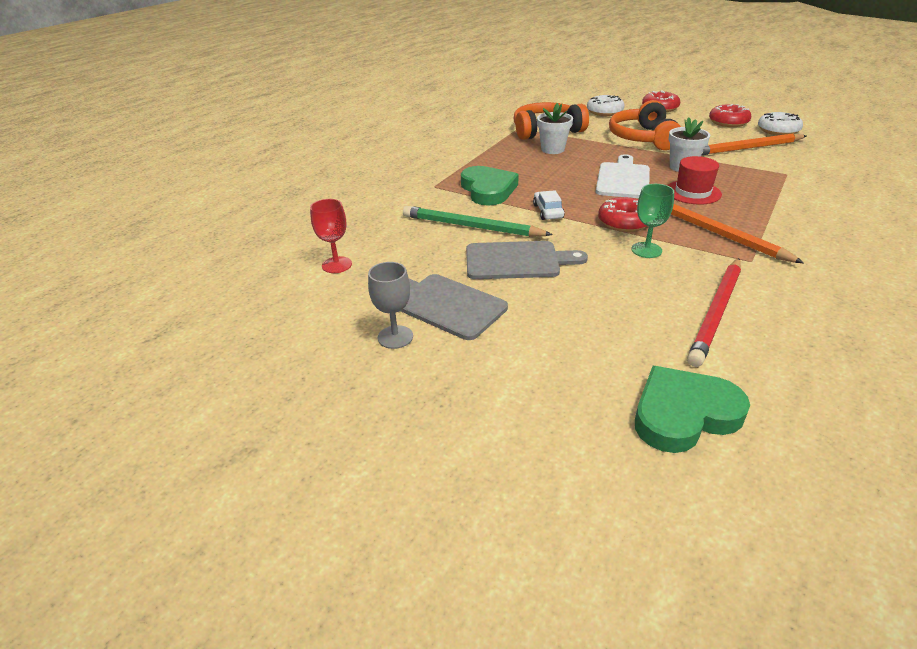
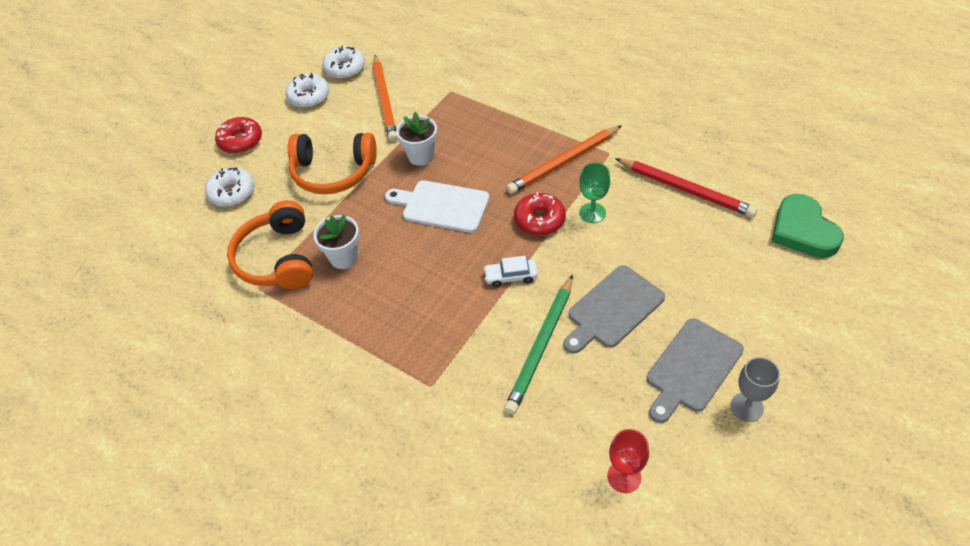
camera: 85 degrees left, 15 degrees up
(488, 190) = (450, 328): green heart -> none
(517, 261) = (612, 309): grey cutting board -> grey cutting board turned 135 degrees counterclockwise
(692, 192) = (481, 160): red hat -> none
(728, 122) = (309, 97): red donut -> white donut

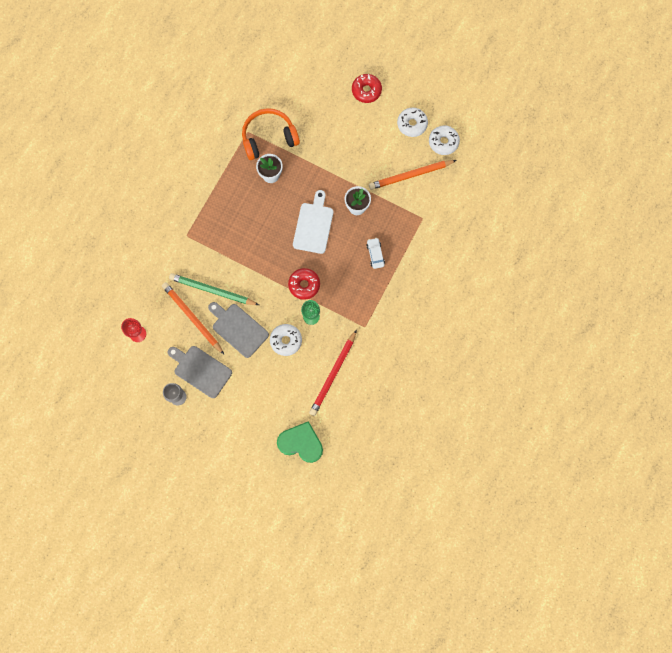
camera: 80 degrees right, 25 degrees up
(232, 193) = (320, 98): white donut -> white donut (286, 341)
(333, 172) = (340, 155): orange headphones -> none
(511, 276) = (260, 271): white car -> white car (375, 254)
(564, 162) = (355, 298): orange pencil -> orange pencil (192, 318)
(803, 231) = (301, 443): green heart -> green heart turned 45 degrees clockwise

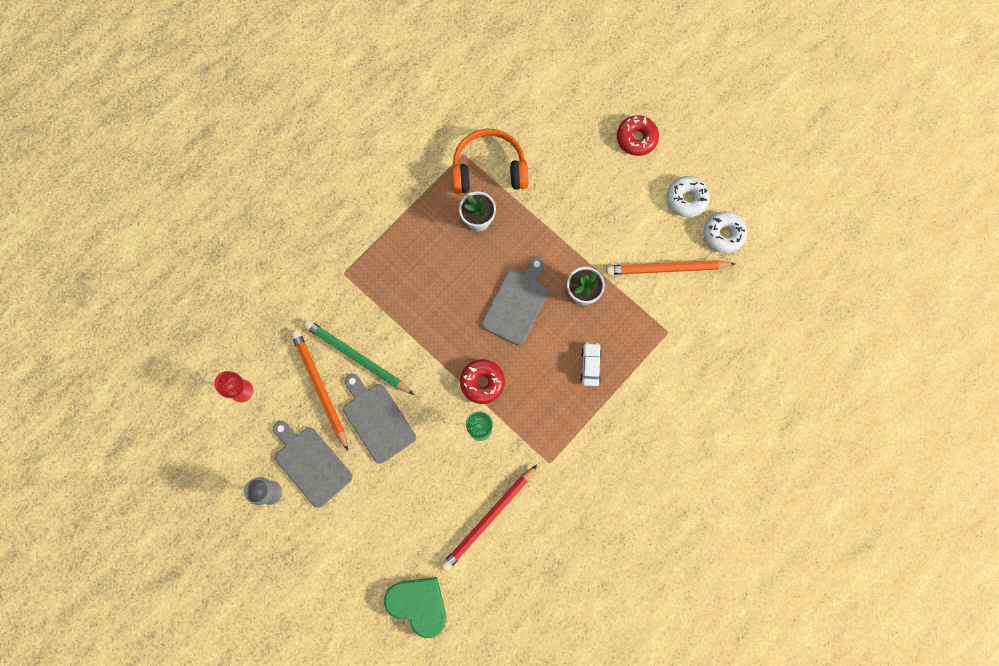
camera: 15 degrees right, 0 degrees up
(286, 341) = (437, 453): white donut -> none
(313, 225) = (517, 304): white cutting board -> grey cutting board

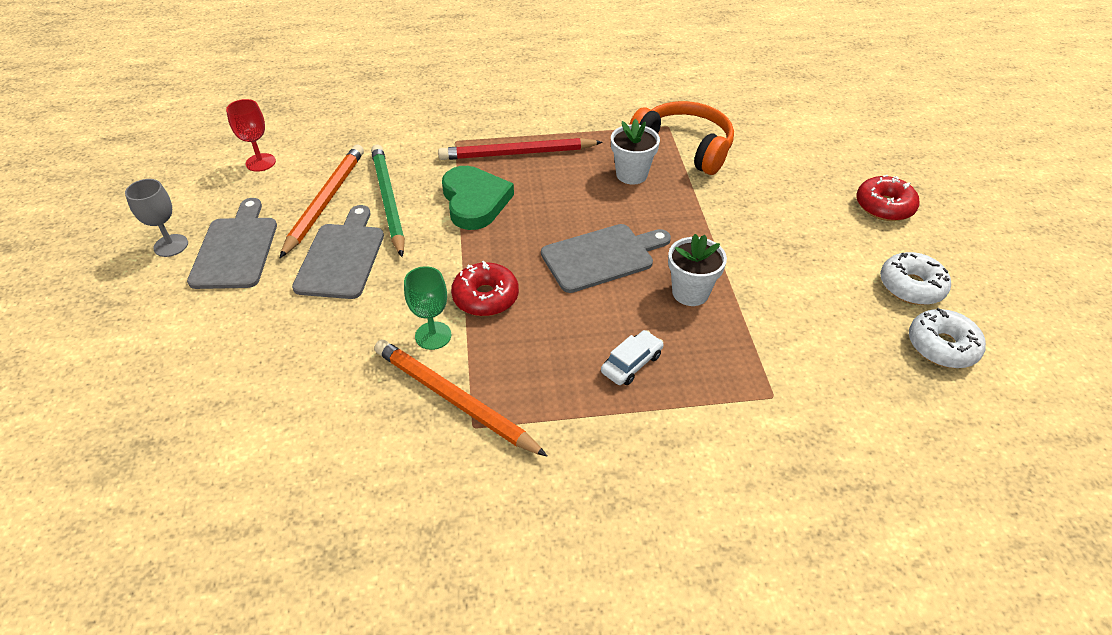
camera: 40 degrees right, 30 degrees down
(418, 604) = (145, 456): green heart -> green heart (475, 201)
(488, 518) = (334, 429): red pencil -> red pencil (517, 153)
(667, 268) = (827, 333): orange pencil -> orange pencil (454, 399)

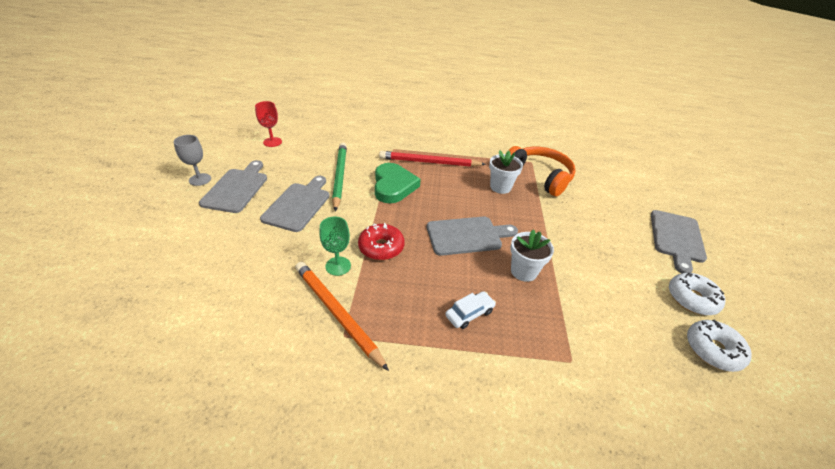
camera: 10 degrees right, 5 degrees down
(325, 201) = (301, 170): orange pencil -> none
(884, 206) = (676, 238): red donut -> grey cutting board

